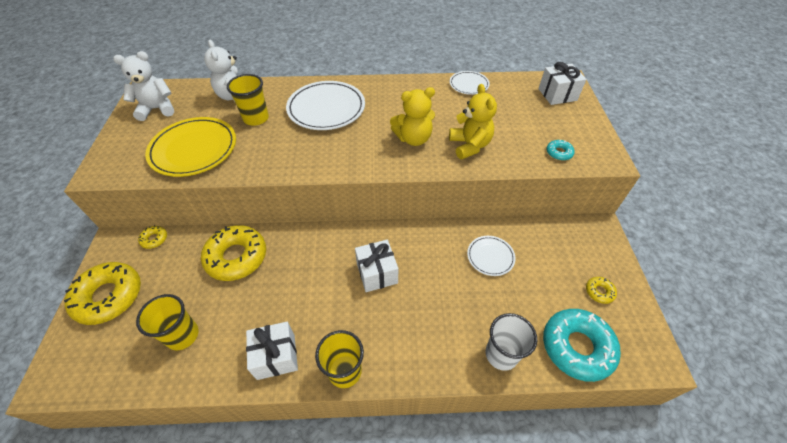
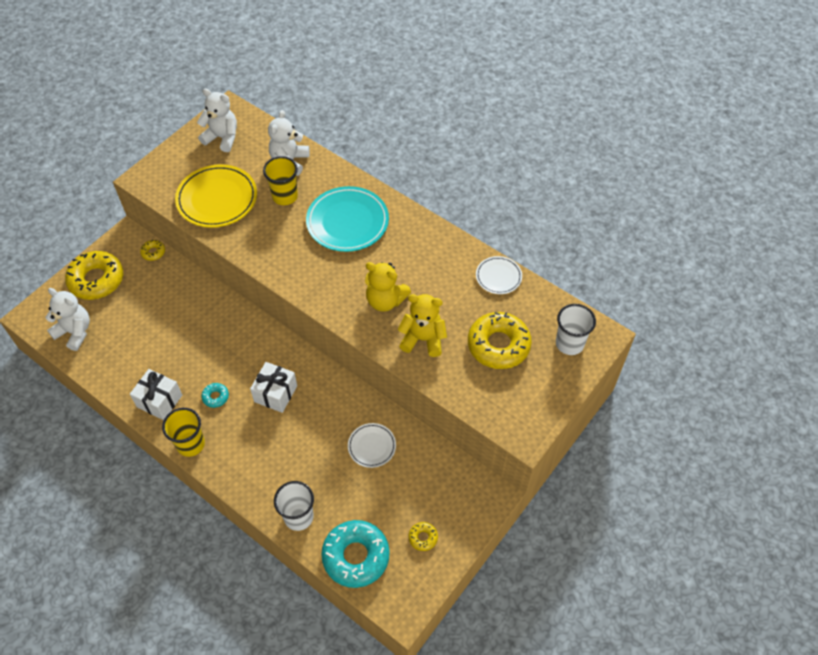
camera: 40 degrees right, 5 degrees up
(121, 359) = (75, 332): none -> white teddy bear
(182, 335) = (118, 342): yellow cup -> none
(236, 257) = (194, 308): yellow donut -> yellow donut (498, 345)
(326, 108) = (347, 222): white plate -> turquoise plate
(469, 146) = (423, 339): yellow teddy bear -> yellow teddy bear turned 105 degrees counterclockwise
(557, 94) = (569, 343): white gift -> white cup
(559, 153) = (489, 399): turquoise donut -> turquoise donut (215, 397)

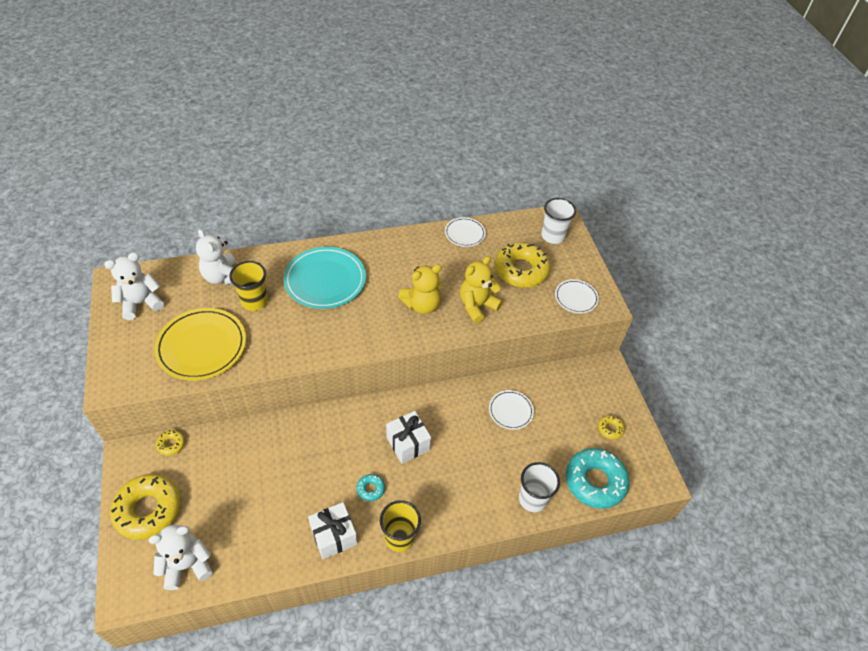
camera: 55 degrees left, 5 degrees down
(509, 407) = (576, 298): none -> white plate

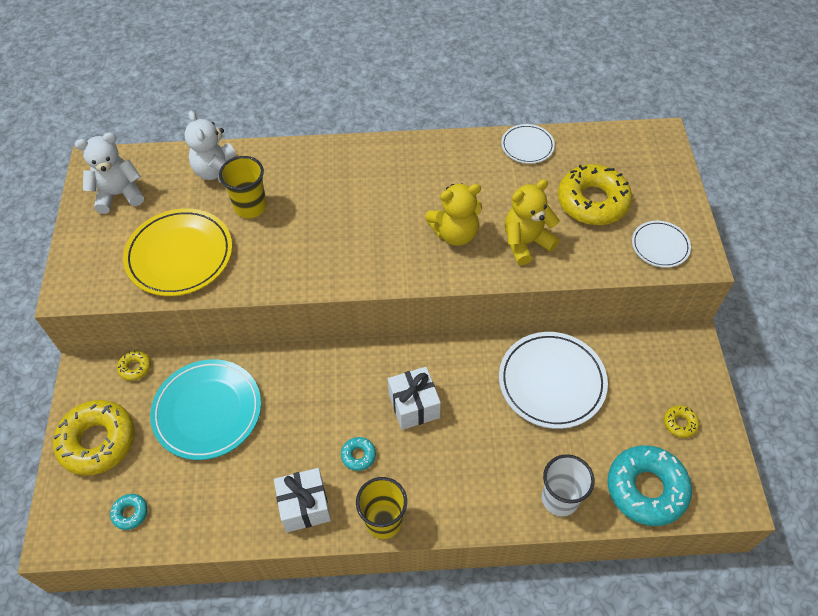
camera: 15 degrees right, 5 degrees up
(187, 565) = (130, 513): white teddy bear -> turquoise donut
(325, 280) = (340, 189): turquoise plate -> turquoise plate (207, 411)
(510, 411) = (552, 382): white plate -> white plate, size x1.85
(553, 236) = (644, 160): white cup -> none

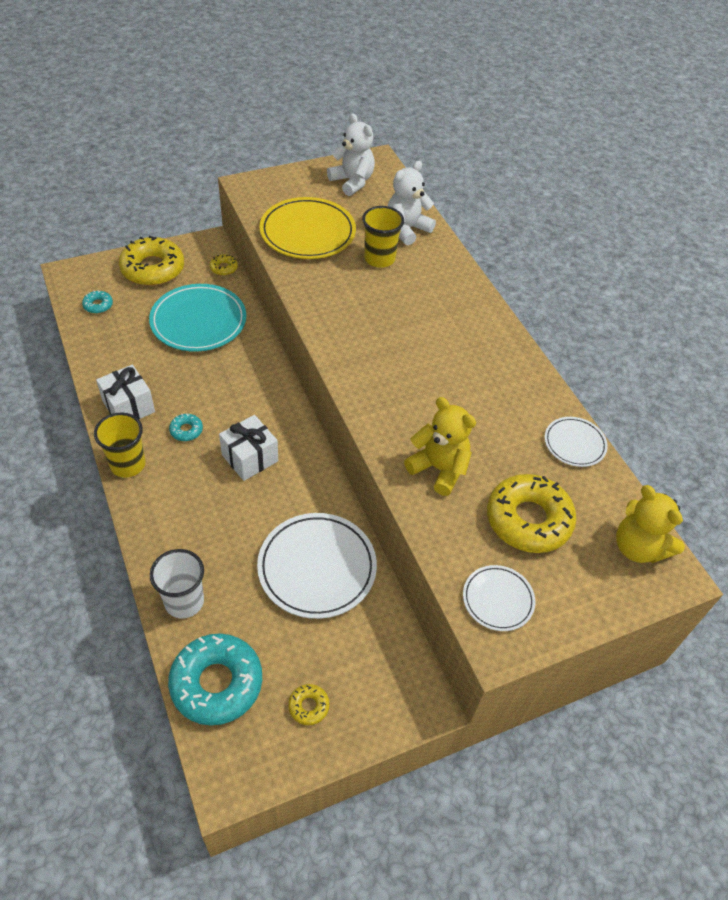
camera: 65 degrees right, 5 degrees down
(455, 233) = (421, 407): yellow teddy bear -> yellow teddy bear (638, 547)

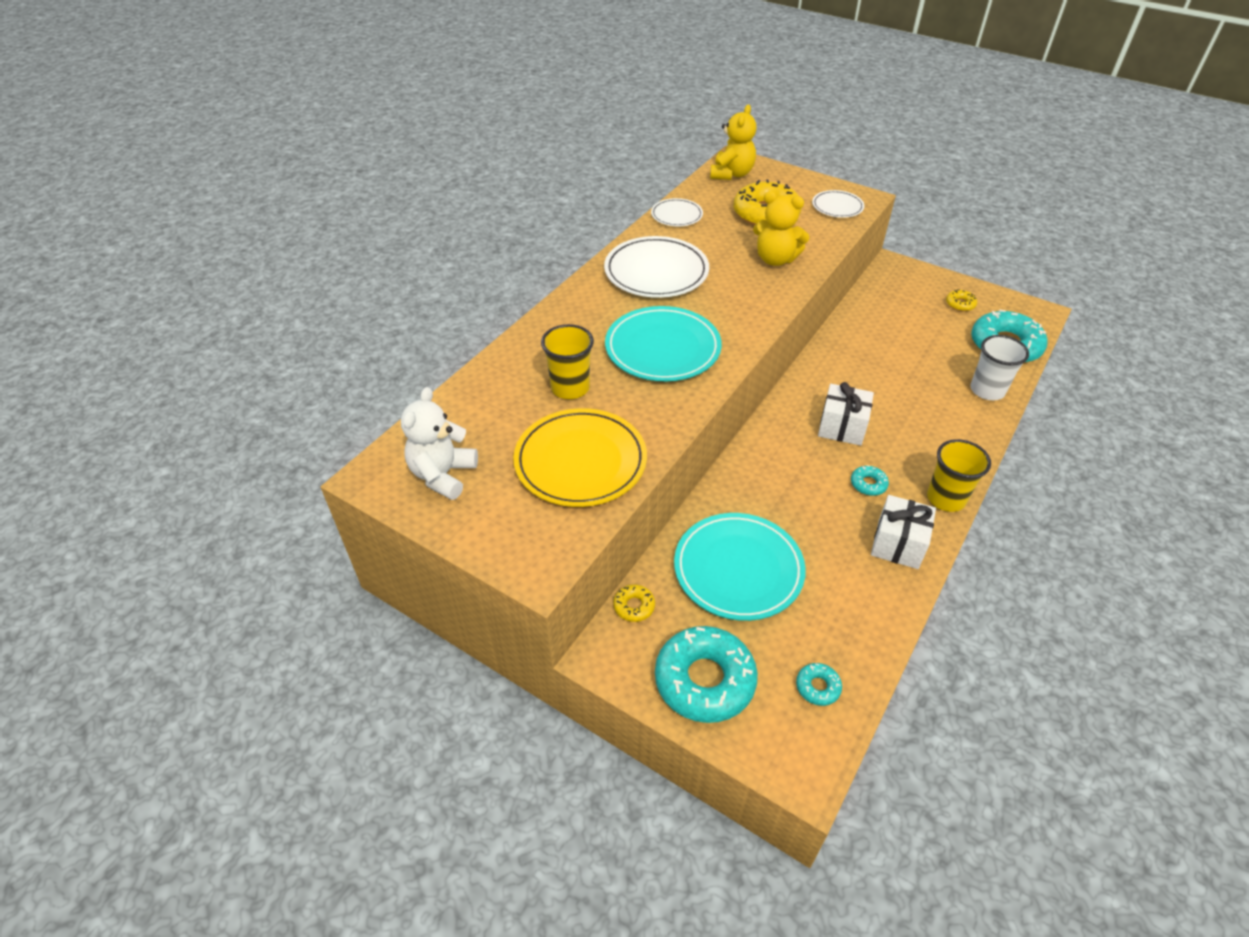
camera: 120 degrees left, 5 degrees down
(153, 269) = (704, 680): yellow donut -> turquoise donut
(317, 567) = (877, 343): white plate -> white plate (656, 272)
(379, 322) = (662, 348): none -> turquoise plate
(407, 229) = (499, 390): white teddy bear -> none
(439, 469) = (775, 259): yellow teddy bear -> yellow teddy bear turned 75 degrees counterclockwise

